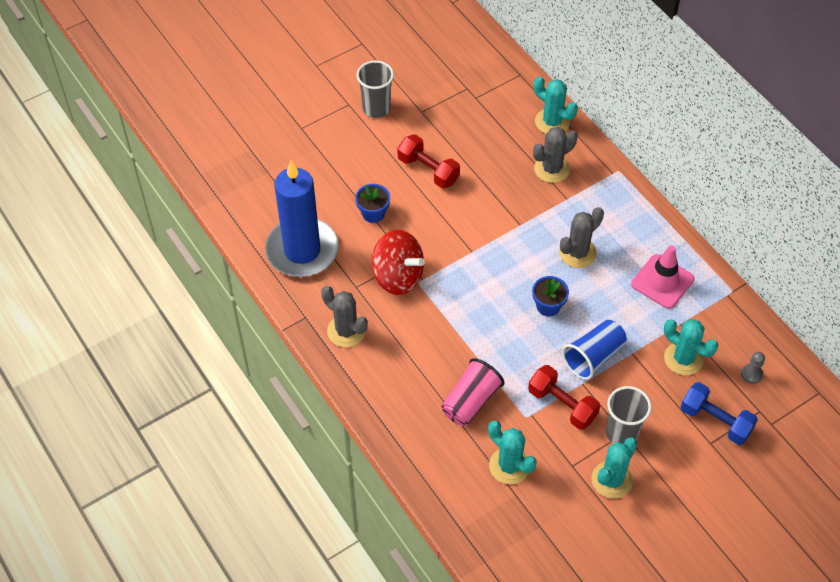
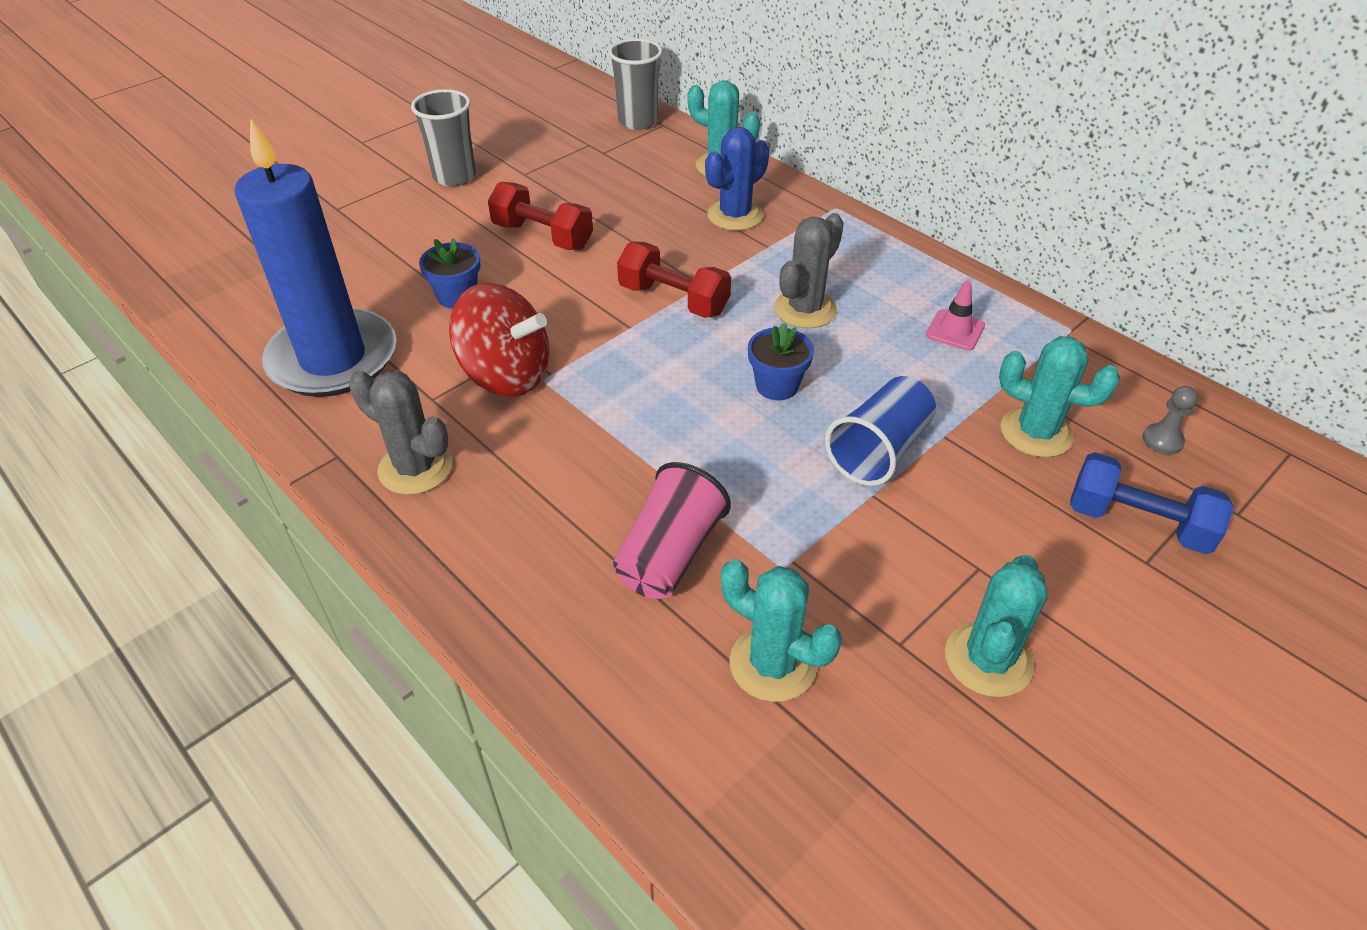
camera: 10 degrees left, 10 degrees down
(552, 169) = (735, 215): grey cactus -> blue cactus
(562, 405) = (846, 535): red dumbbell -> red dumbbell (673, 299)
(621, 433) = (975, 568): grey cup -> grey cup (638, 121)
(662, 281) = (955, 330): pink traffic cone -> pink traffic cone, size x0.59

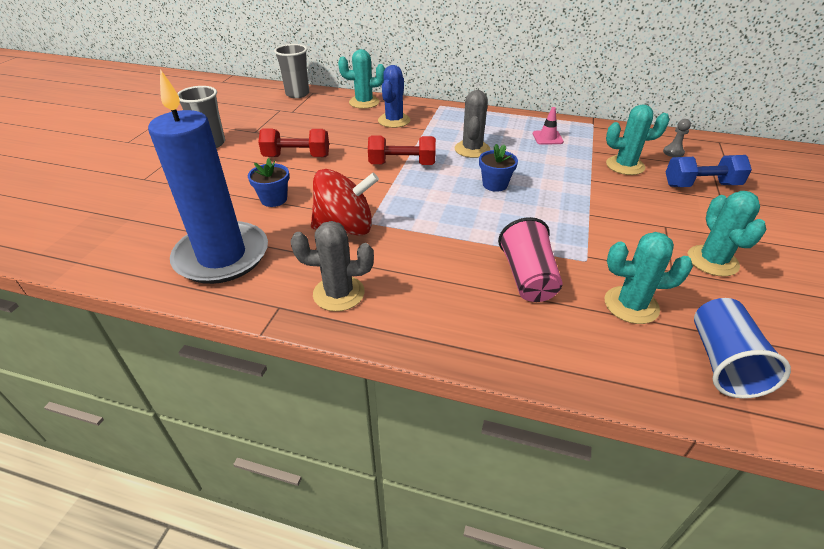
camera: 30 degrees left, 5 degrees down
(879, 450) = (571, 195): blue cup -> blue cup (723, 362)

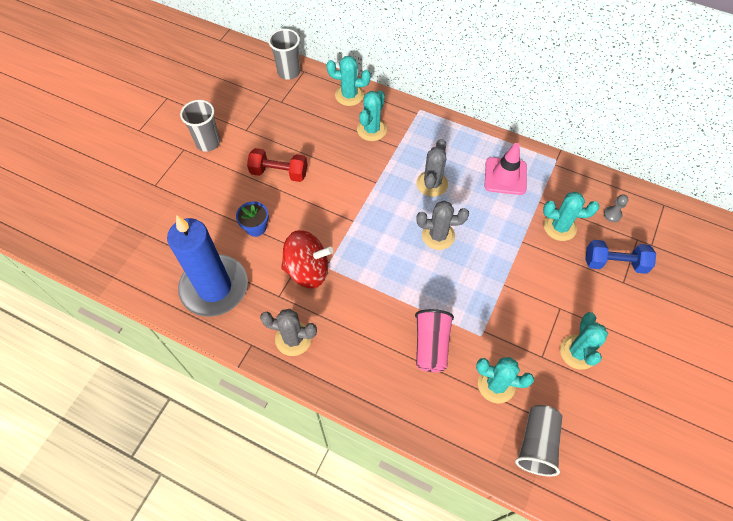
camera: 10 degrees right, 20 degrees up
(394, 121) = (371, 129): blue cactus -> turquoise cactus
(402, 164) = (366, 196): red dumbbell -> none
(495, 184) = (438, 235): blue flower pot -> grey cactus
(547, 138) = (505, 176): pink traffic cone -> pink traffic cone, size x1.69
(723, 362) = (536, 444): blue cup -> grey cup

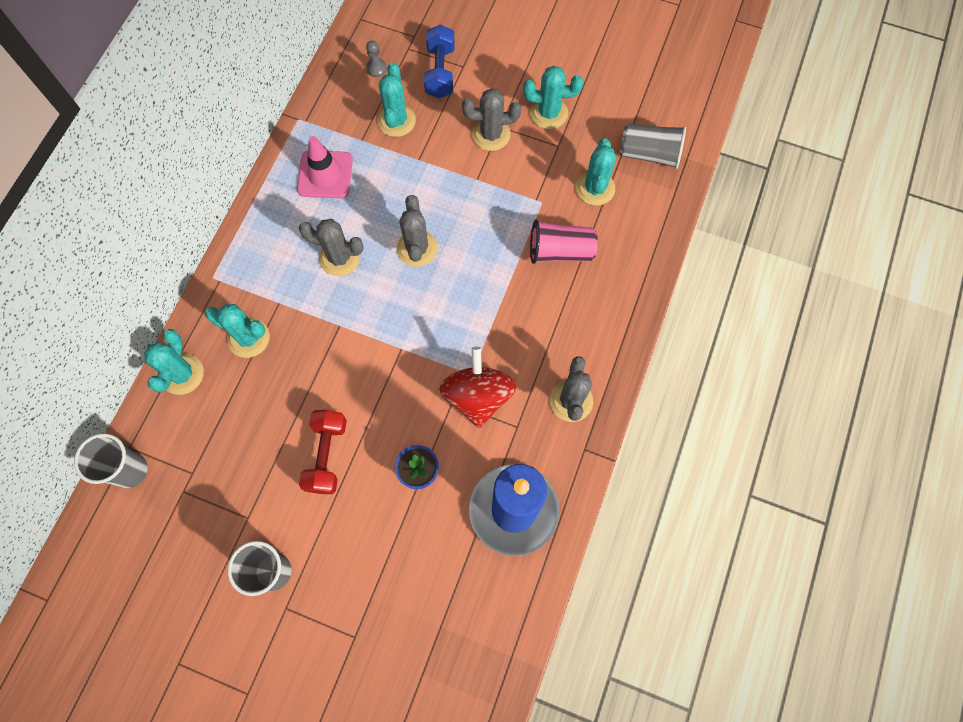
camera: 95 degrees left, 10 degrees up
(550, 299) = (491, 134): none -> grey cactus

